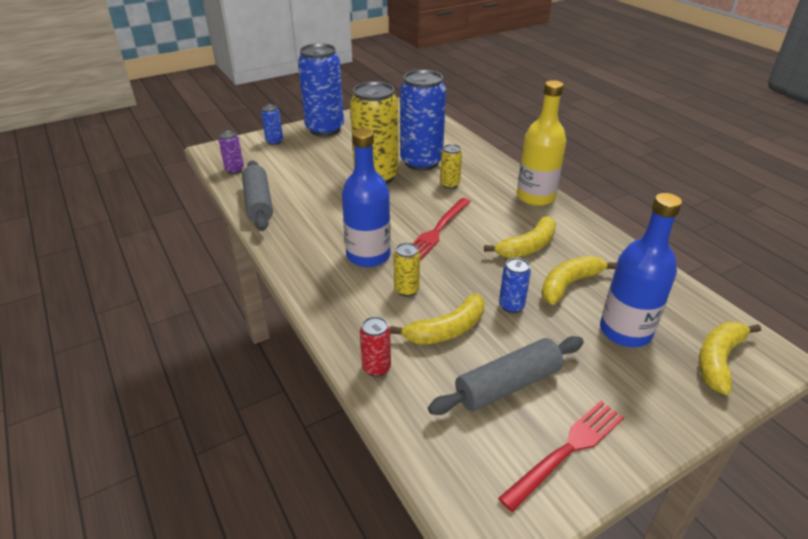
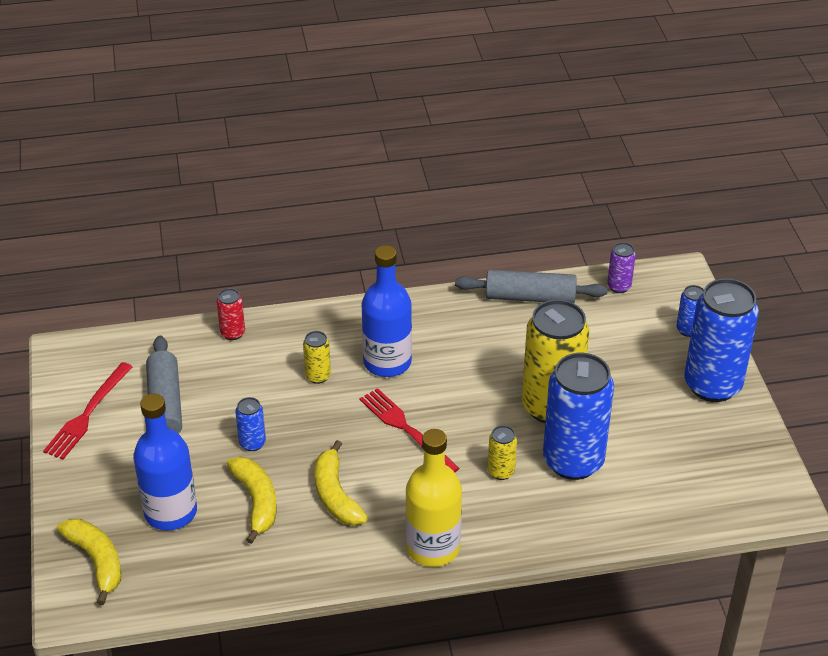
camera: 110 degrees right, 5 degrees up
(446, 330) = (249, 387): yellow banana -> none
(567, 450) = (87, 414): red fork -> red fork turned 45 degrees clockwise

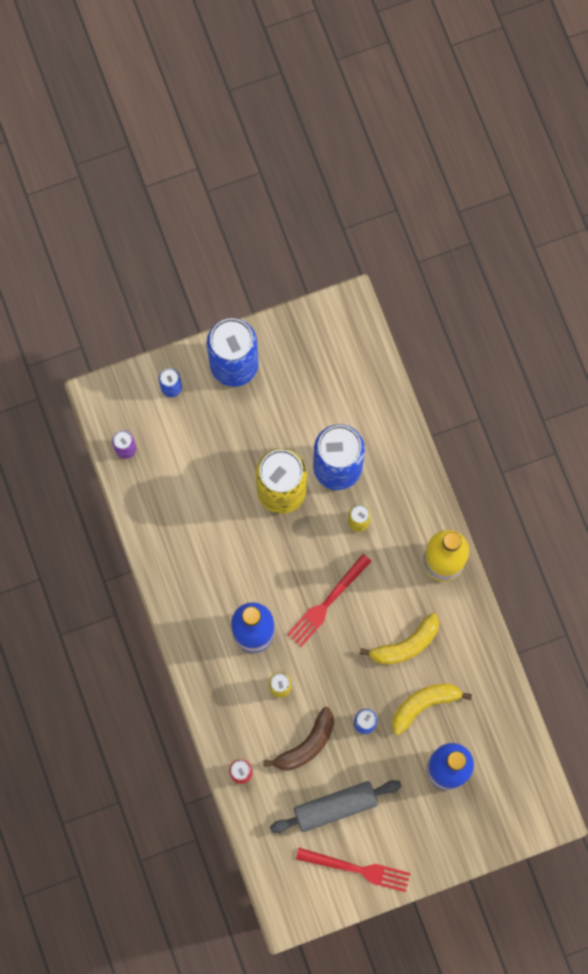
camera: 100 degrees left, 35 degrees up
(96, 561) = (504, 811): yellow banana -> none
(245, 389) = (306, 745): none -> brown banana
(530, 297) = (152, 523): grey rolling pin -> none

